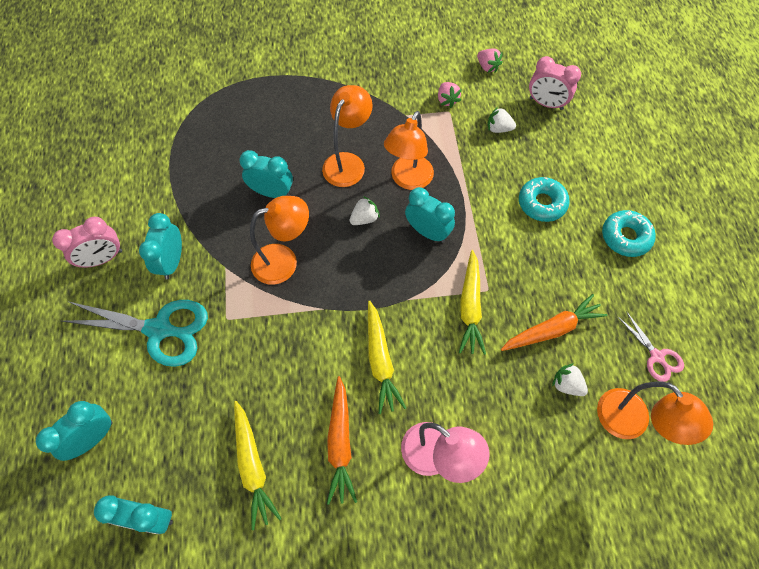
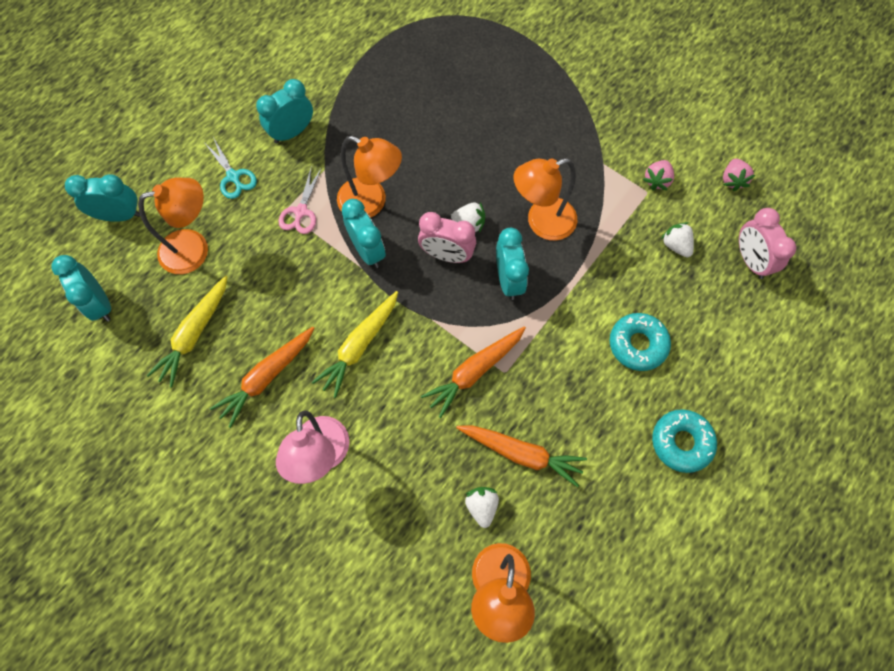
camera: 45 degrees right, 5 degrees up
(103, 259) = (249, 88): pink clock -> pink clock (447, 255)
(160, 329) = (233, 177): turquoise scissors -> turquoise scissors, size x0.52
(272, 192) = (420, 139): turquoise clock -> turquoise clock (367, 250)
(348, 162) = (507, 164): orange lamp -> orange lamp (194, 248)
(470, 307) = (474, 371): yellow carrot -> orange carrot
(656, 356) = (586, 562): pink scissors -> pink scissors (301, 212)

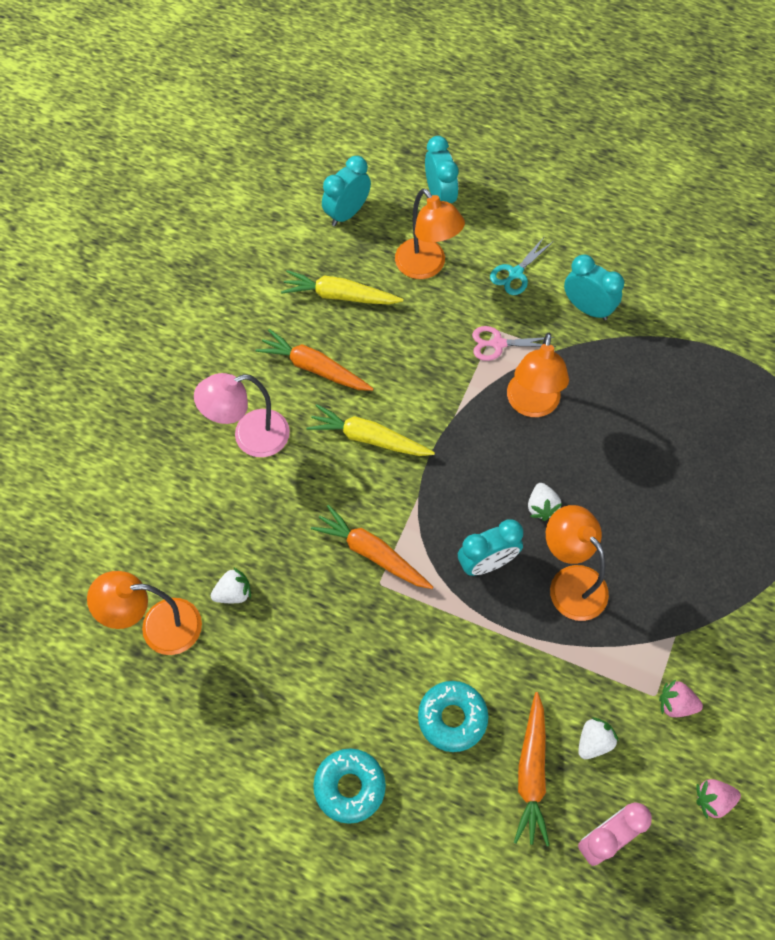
camera: 75 degrees right, 5 degrees down
(367, 250) = (475, 416): turquoise clock -> none
(447, 255) = (495, 493): pink clock -> none
(521, 453) = (296, 619): orange carrot -> orange carrot (531, 773)

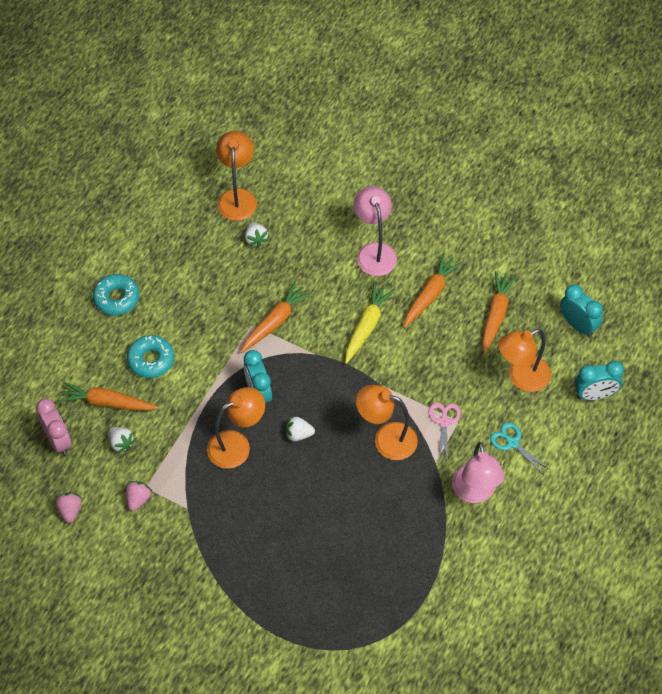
camera: 95 degrees right, 5 degrees down
(340, 295) = (495, 315): yellow carrot -> orange carrot
(587, 308) = (475, 493): turquoise clock -> pink lamp

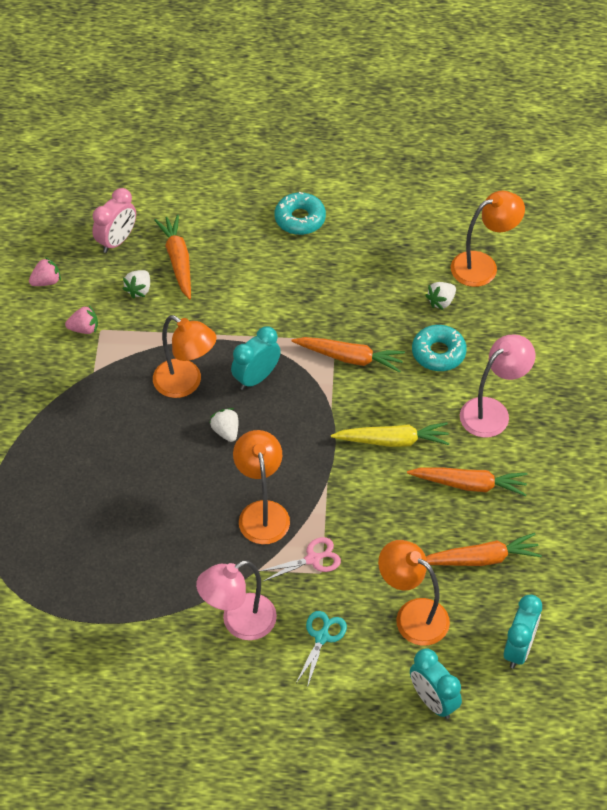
camera: 65 degrees right, 5 degrees down
(151, 360) = (245, 275): turquoise donut -> turquoise donut (438, 353)

